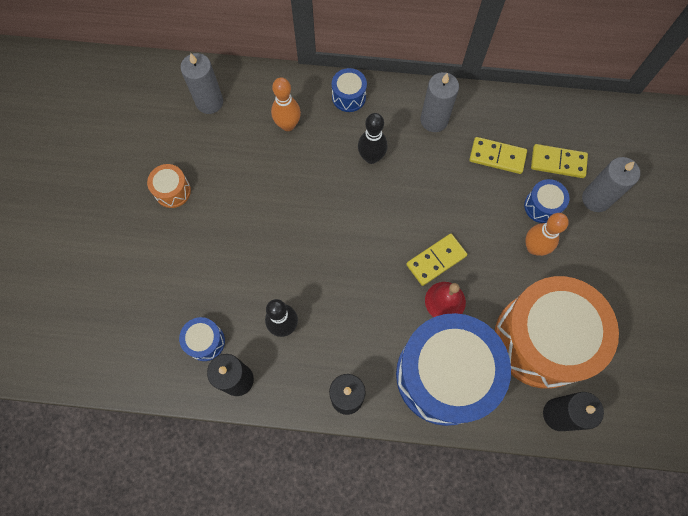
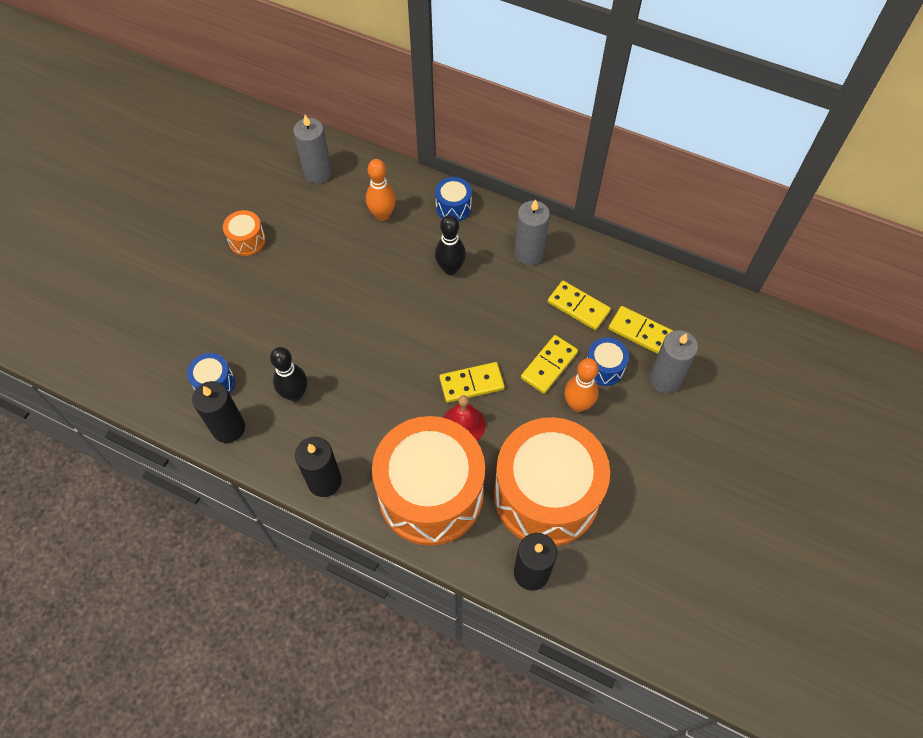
camera: 20 degrees right, 10 degrees down
(444, 375) = (431, 494): blue drum -> orange drum
(495, 220) = (549, 365): none -> yellow domino

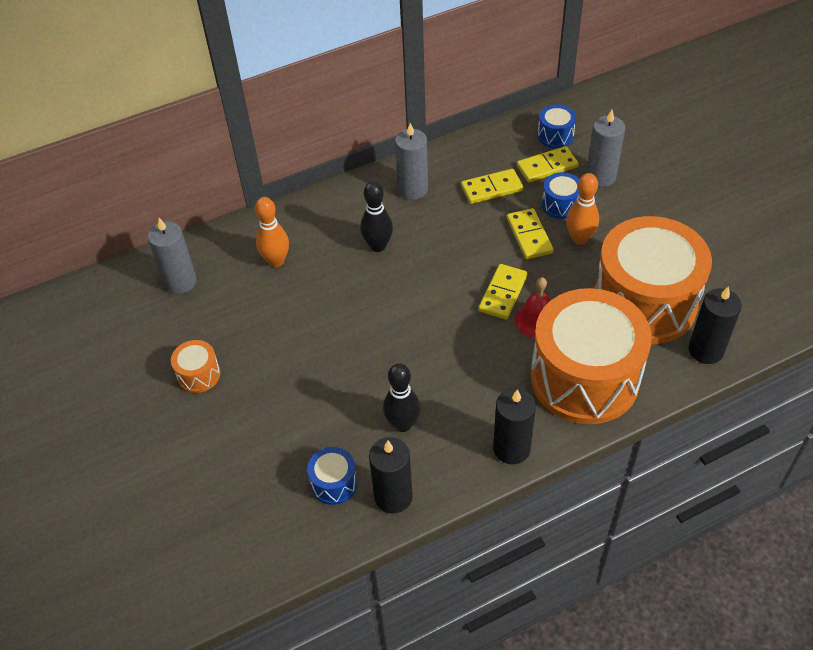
camera: 50 degrees left, 10 degrees down
(453, 207) = (318, 210): blue drum -> blue drum (555, 136)

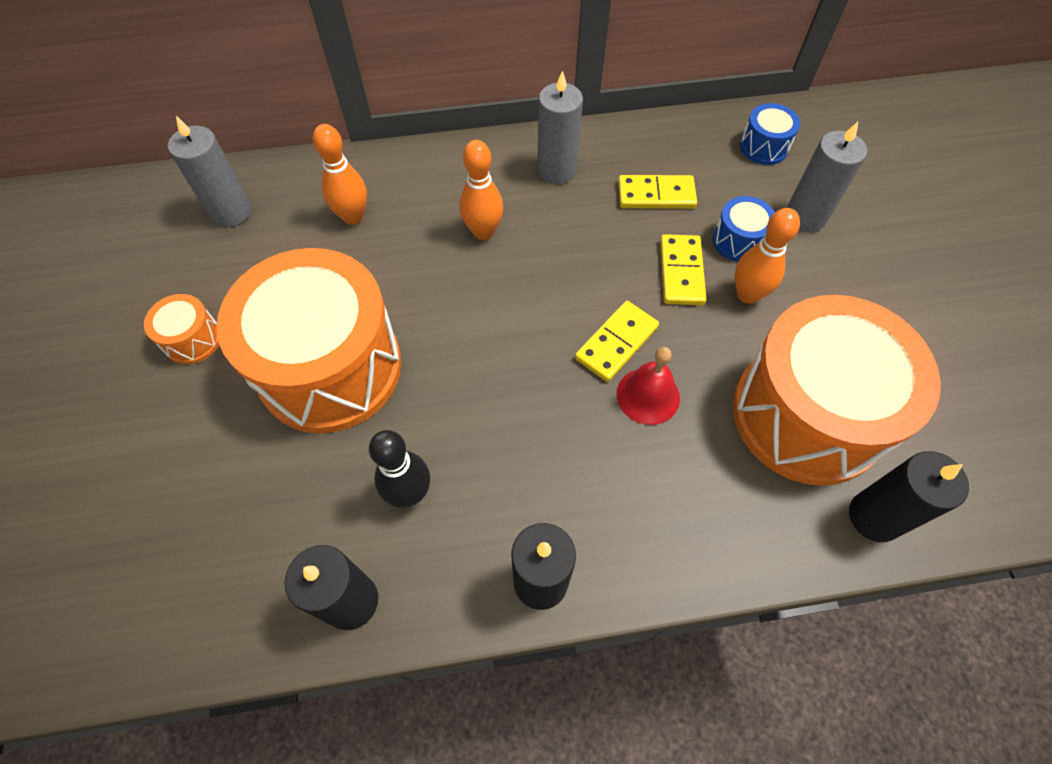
camera: 15 degrees right, 10 degrees up
(334, 483) = (283, 552): blue drum -> none
(378, 246) = (483, 232): black bowling pin -> orange bowling pin
(547, 166) = (738, 185): yellow domino -> none
(584, 378) = (683, 503): orange drum -> orange drum (330, 367)

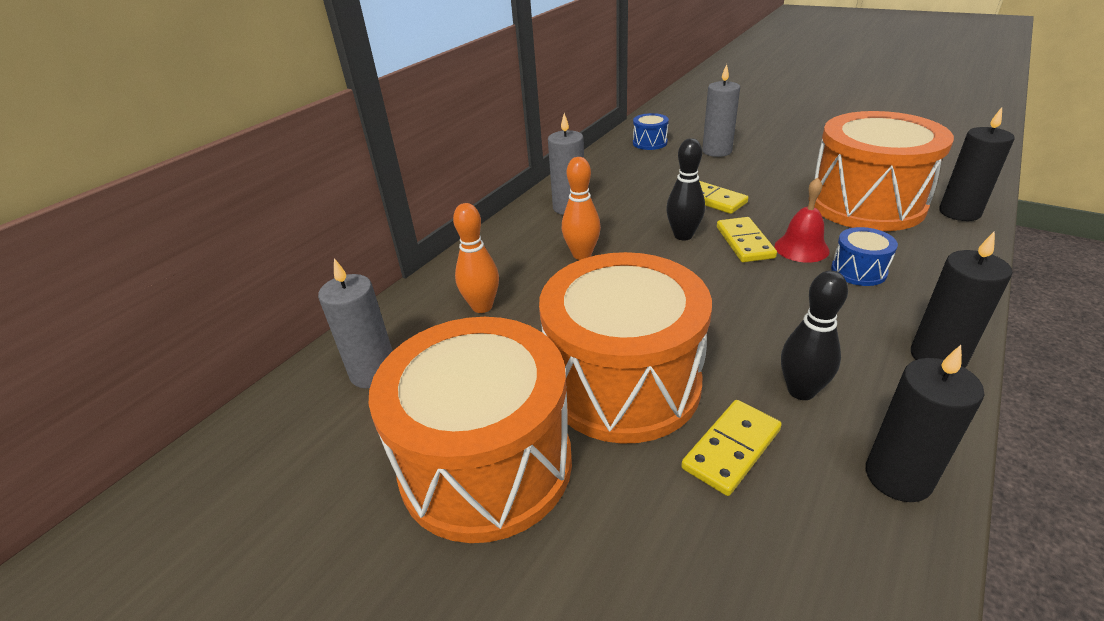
camera: 45 degrees left, 25 degrees down
(192, 339) = (486, 463): orange drum -> orange drum, size x2.47
(585, 287) = (683, 235): none -> black bowling pin
(656, 195) = (639, 184): yellow domino -> yellow domino (731, 449)
(738, 241) = (710, 174): blue drum -> blue drum (858, 271)
(747, 294) = (754, 187): orange bowling pin -> none

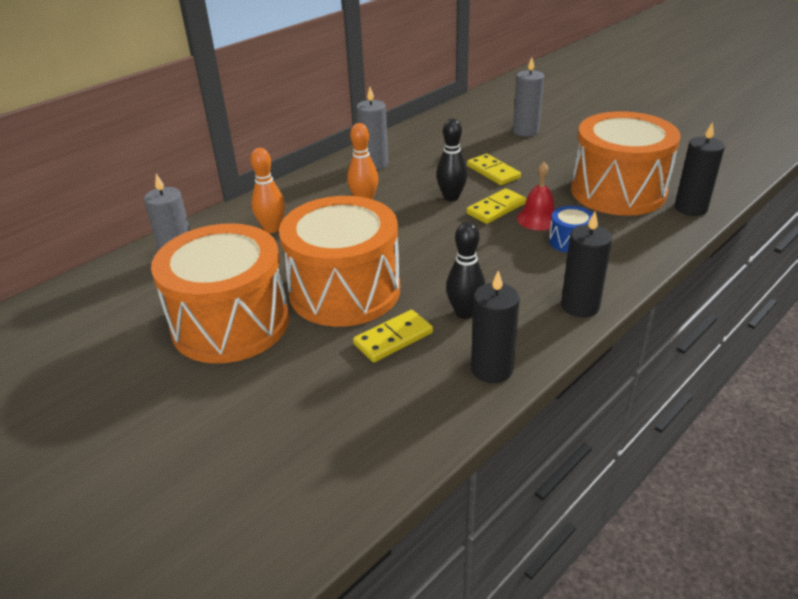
camera: 10 degrees right, 0 degrees up
(650, 143) = (473, 117): blue drum -> none
(745, 242) = (496, 209): yellow domino -> yellow domino turned 45 degrees clockwise

